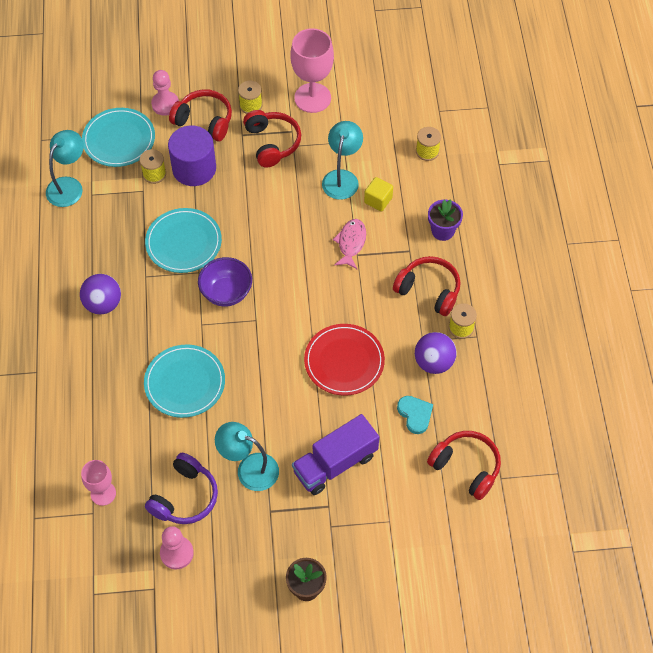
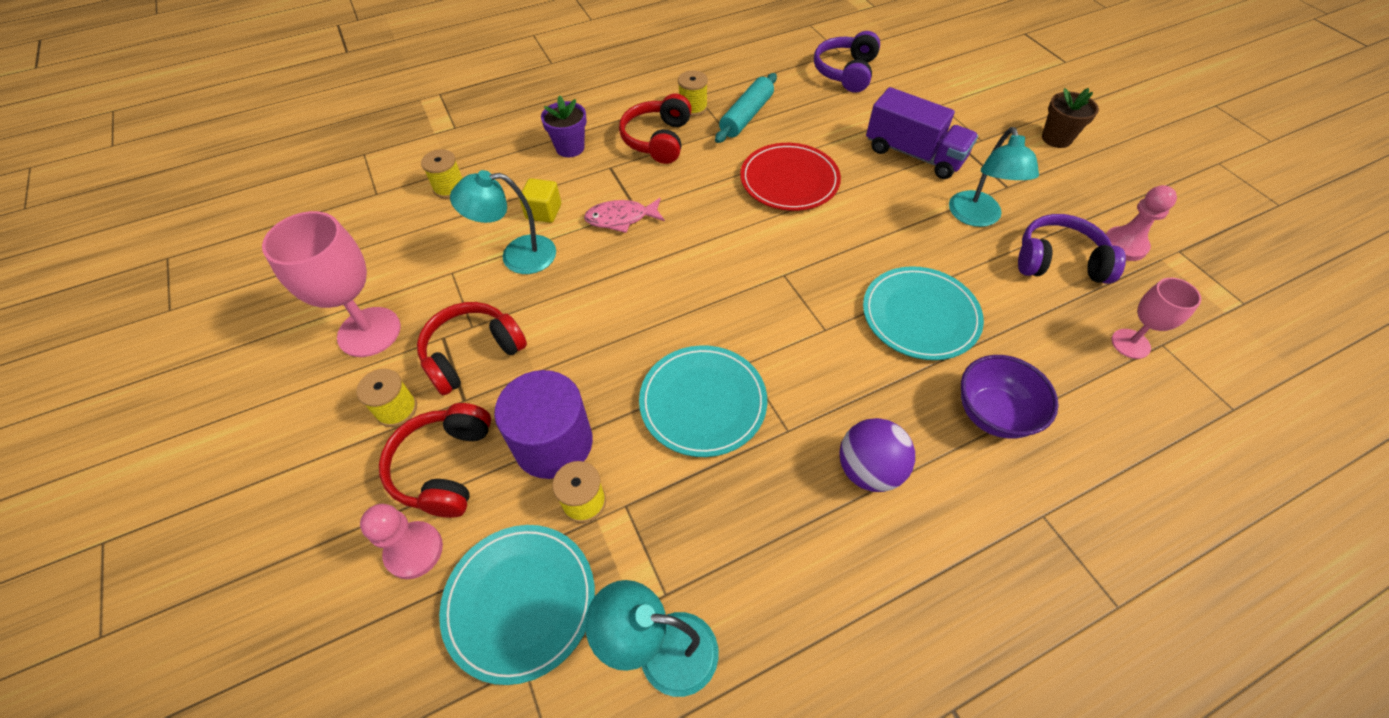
camera: 110 degrees left, 5 degrees down
(226, 292) = (760, 319): purple bowl -> purple bowl (993, 414)
(415, 414) = (815, 114): turquoise heart -> none
(434, 362) = (746, 116): purple ball -> turquoise rolling pin
(466, 467) = (846, 72): red headphones -> purple headphones

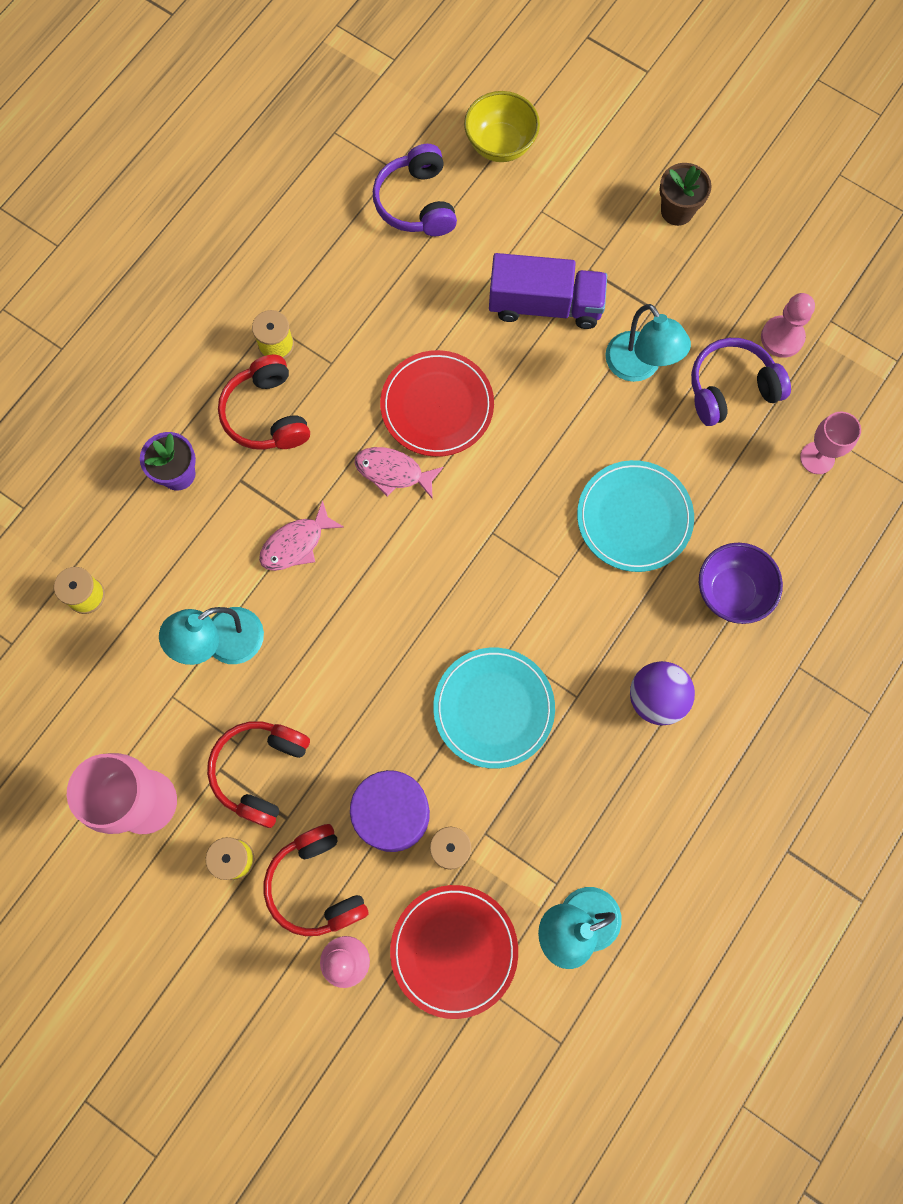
camera: 30 degrees left, 20 degrees up
(520, 602) = (454, 950): turquoise plate -> red plate
(543, 212) = (211, 575): yellow cube -> none
(727, 205) = (393, 472): none -> pink fish
(746, 116) = (343, 330): turquoise rolling pin -> none
(927, 63) = (500, 145): none -> yellow bowl

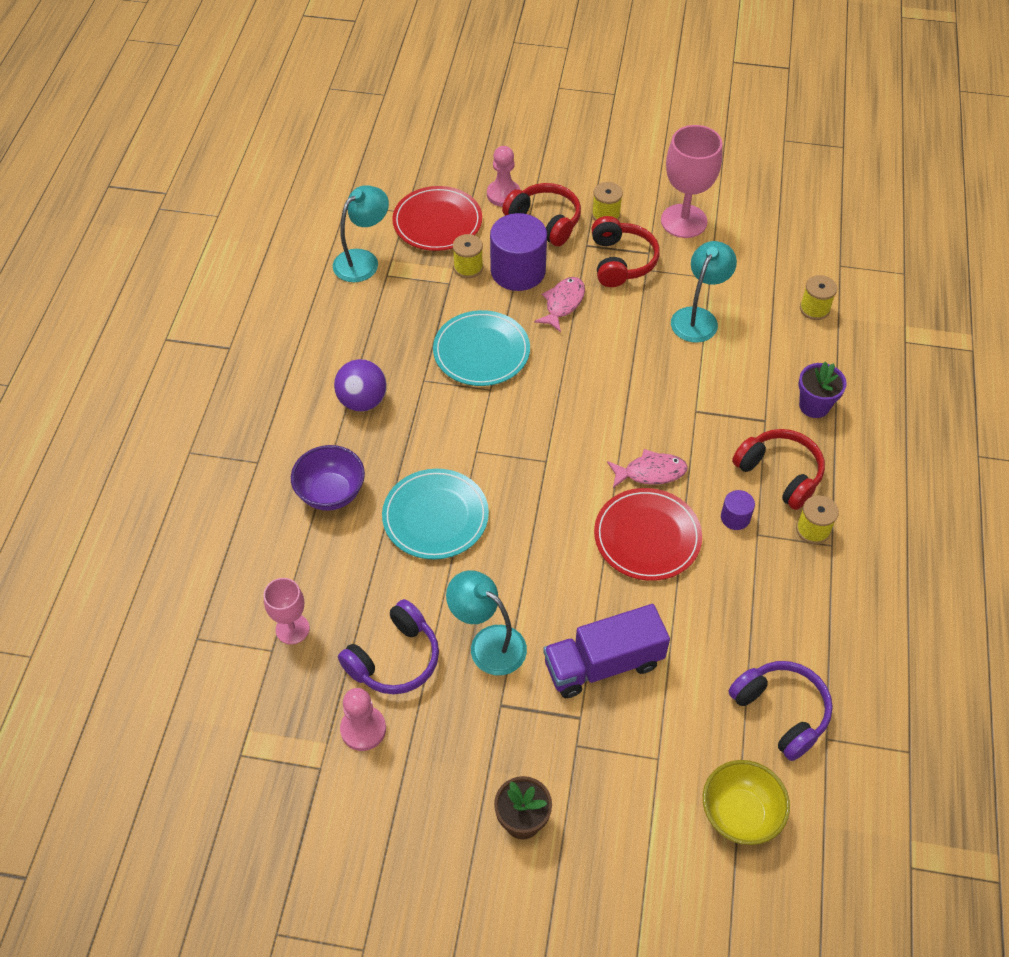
camera: 155 degrees right, 20 degrees down
(296, 544) = (691, 395): pink fish -> pink fish (563, 303)
(341, 388) = (735, 517): none -> purple cylinder

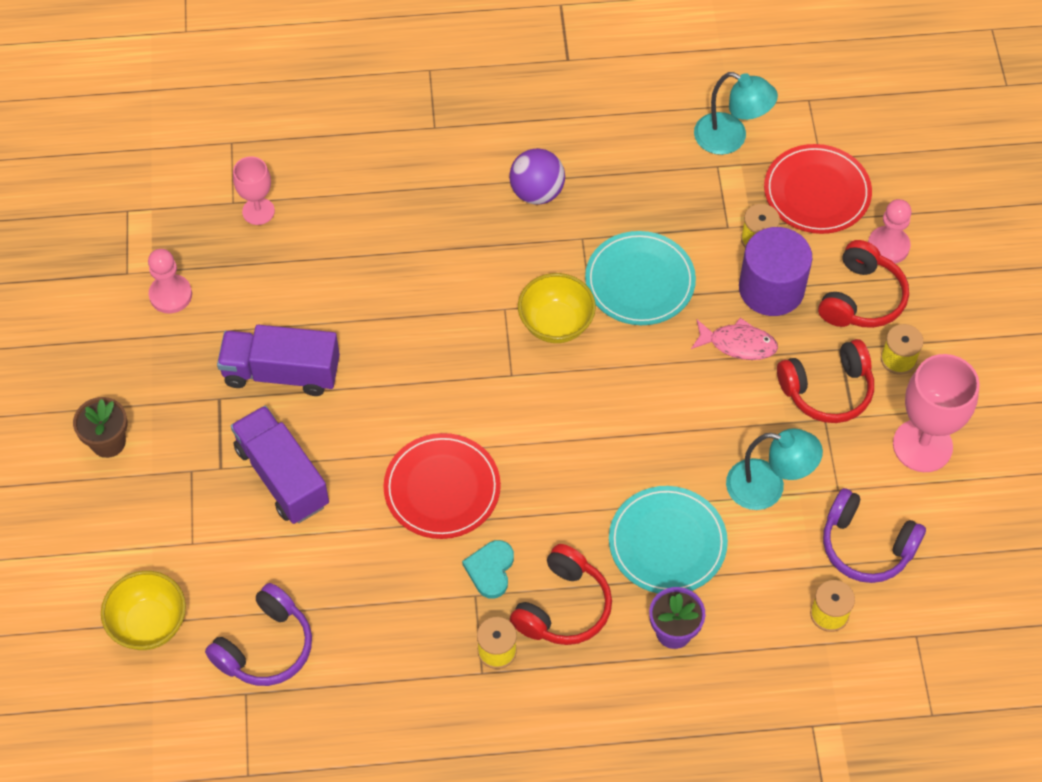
camera: 75 degrees right, 5 degrees up
(331, 493) = (415, 198): purple bowl -> none
(394, 659) = (246, 300): purple headphones -> purple headphones (866, 546)
(435, 516) = (413, 293): turquoise plate -> turquoise plate (667, 542)
(488, 643) = (281, 373): turquoise lamp -> purple truck
(504, 418) = (556, 324): none -> yellow bowl
(651, 472) = (526, 477): pink fish -> none
(735, 517) = (490, 570): purple cylinder -> turquoise heart

